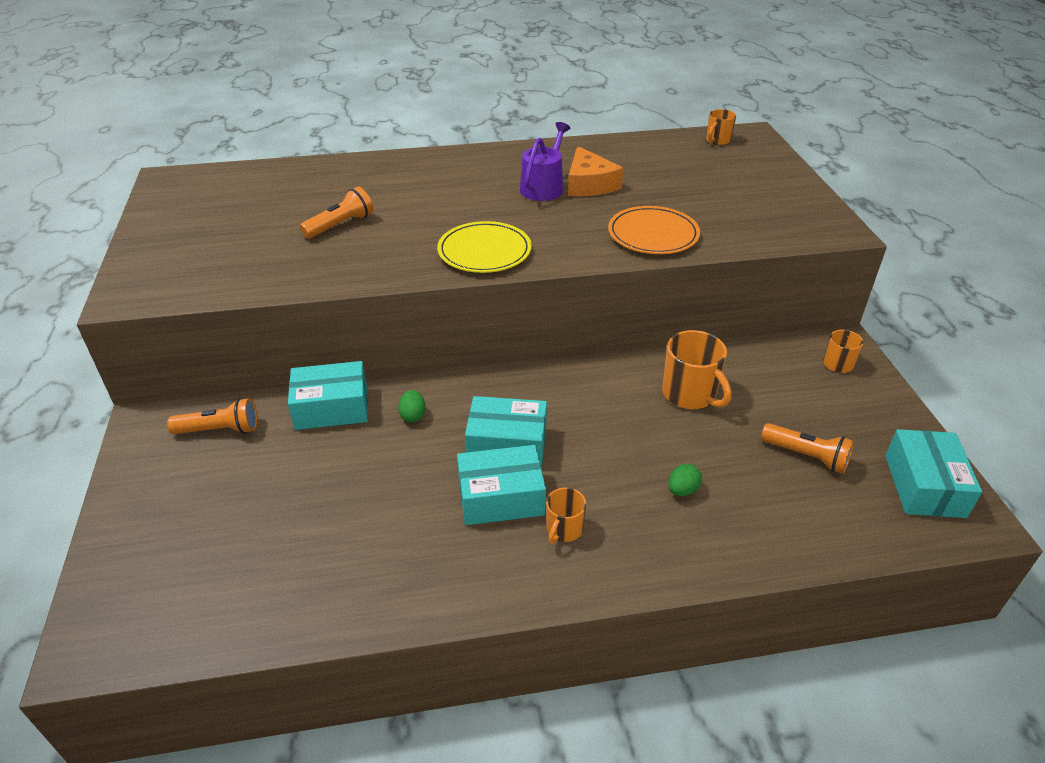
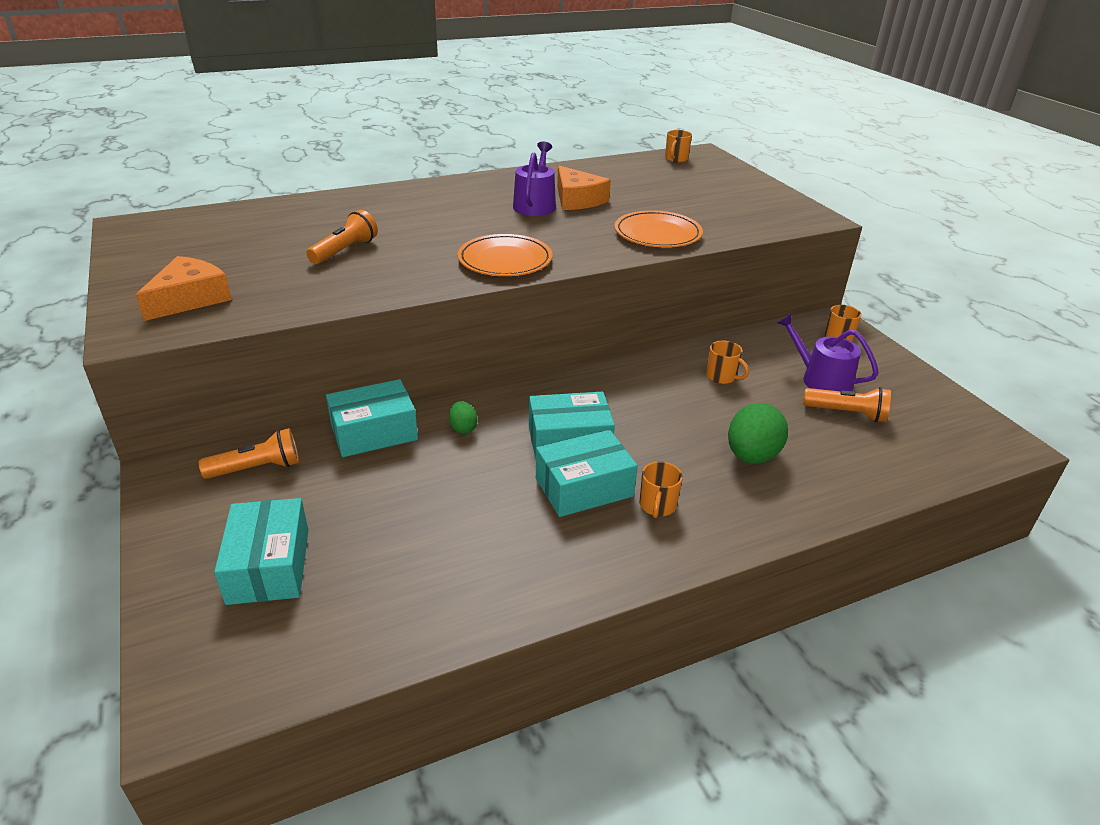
camera: 15 degrees left, 5 degrees down
(186, 265) = (190, 298): none -> orange cheese
(484, 251) = (505, 260): yellow plate -> orange plate
(682, 490) = (751, 456): green egg -> green egg, size x1.94
(690, 394) = (722, 376): orange mug -> orange mug, size x0.58
(795, 412) = (821, 379): none -> purple watering can
(924, 486) = (954, 423): turquoise box -> turquoise box (269, 566)

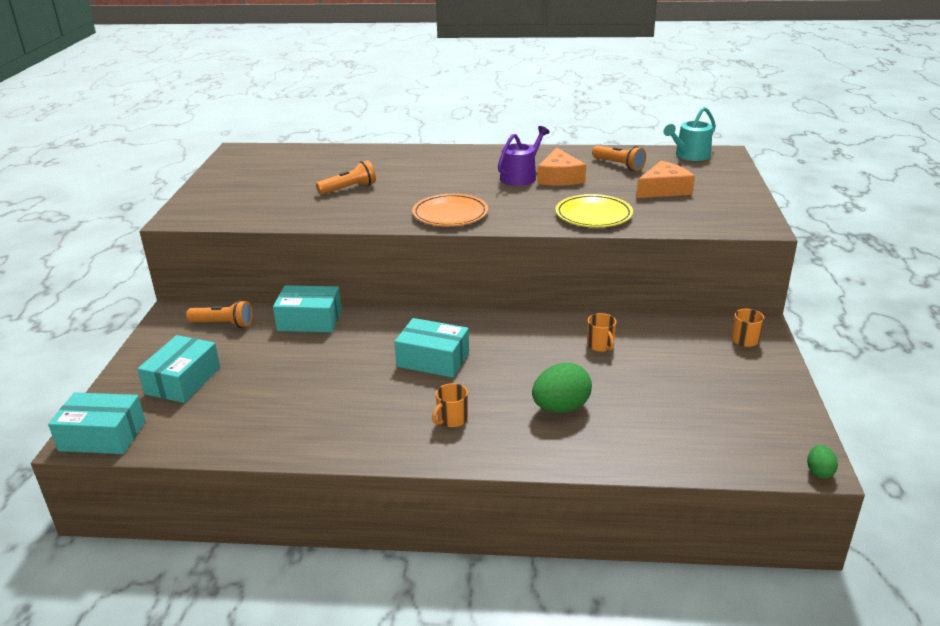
camera: 30 degrees right, 5 degrees down
(190, 298) = (227, 203): orange cheese -> orange cheese (664, 189)
(463, 428) = (368, 332): green egg -> green egg (819, 472)
(584, 487) = (412, 392): turquoise box -> turquoise box (102, 436)
(657, 234) = (593, 215): orange plate -> yellow plate
(676, 159) = (689, 155): orange mug -> turquoise watering can
(821, 379) = (687, 368): purple watering can -> none
(847, 413) = (681, 400): orange flashlight -> orange flashlight (619, 165)

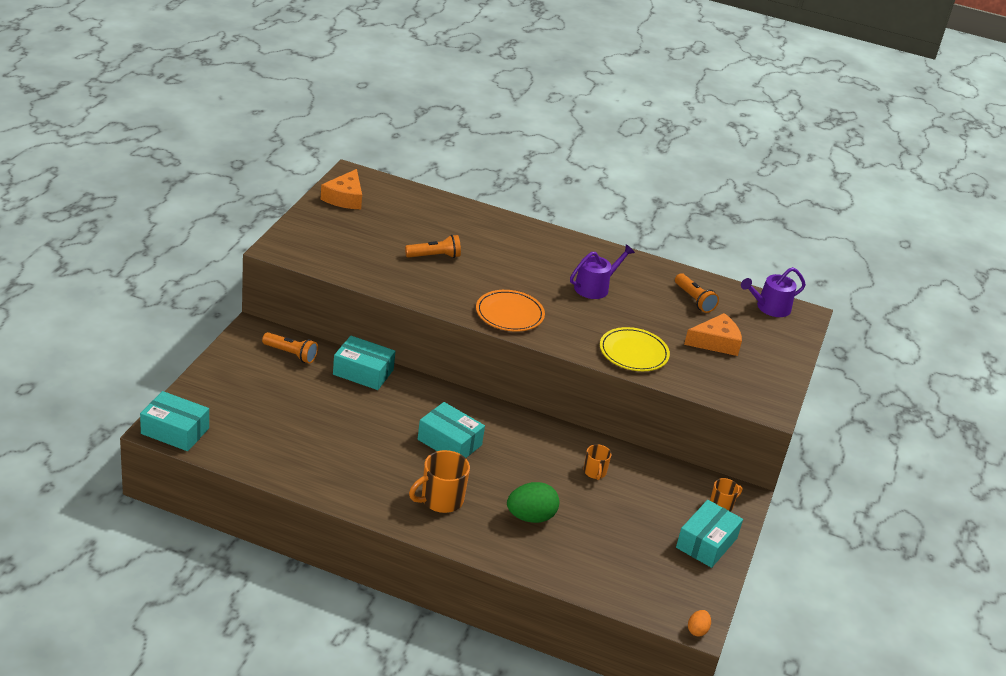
camera: 10 degrees right, 5 degrees up
(183, 381) = (245, 400): turquoise box -> turquoise box (706, 543)
(452, 419) = (441, 500): orange mug -> orange mug, size x1.73
(559, 177) = (629, 299): orange cheese -> orange cheese (345, 198)
(689, 155) = (769, 307): turquoise watering can -> purple watering can
(819, 472) = (697, 630): green egg -> orange egg

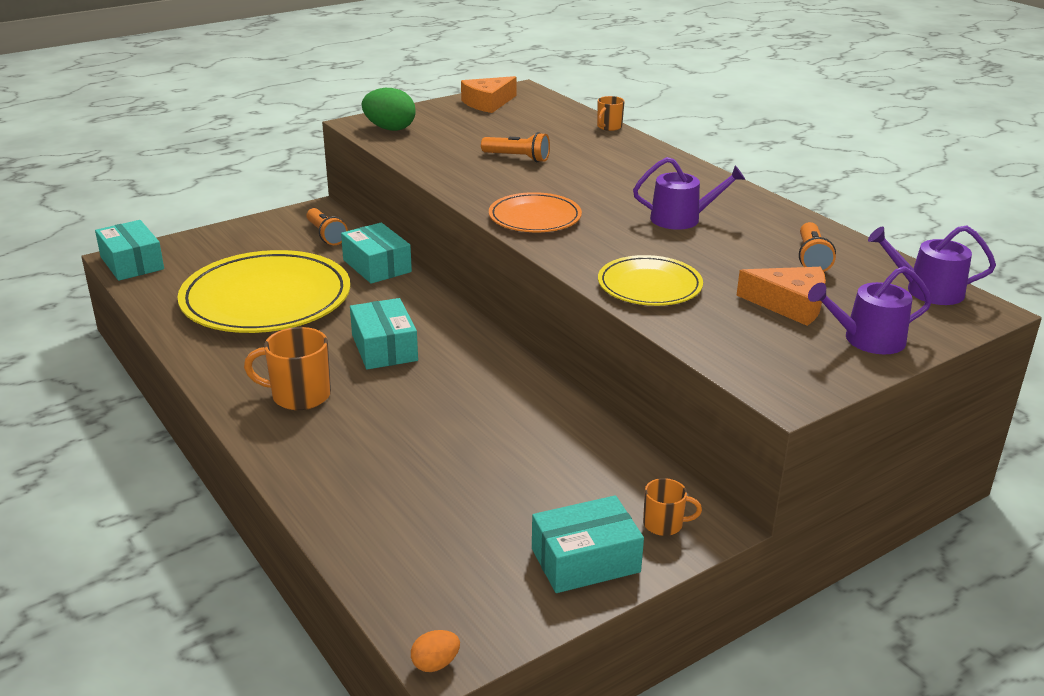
camera: 40 degrees right, 5 degrees down
(321, 429) = (266, 299): none -> yellow plate
(530, 517) = (380, 447): green egg -> green egg (390, 129)
(595, 472) = (524, 429): orange mug -> orange mug (609, 127)
(772, 356) = (867, 339): none -> purple watering can

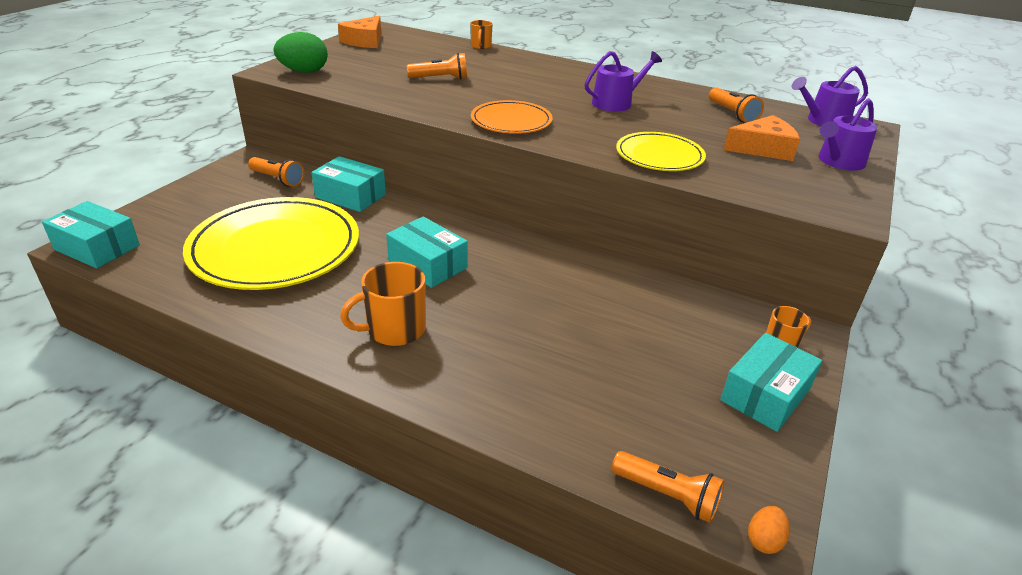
camera: 30 degrees left, 5 degrees up
(390, 600) = (667, 495): none -> orange flashlight

